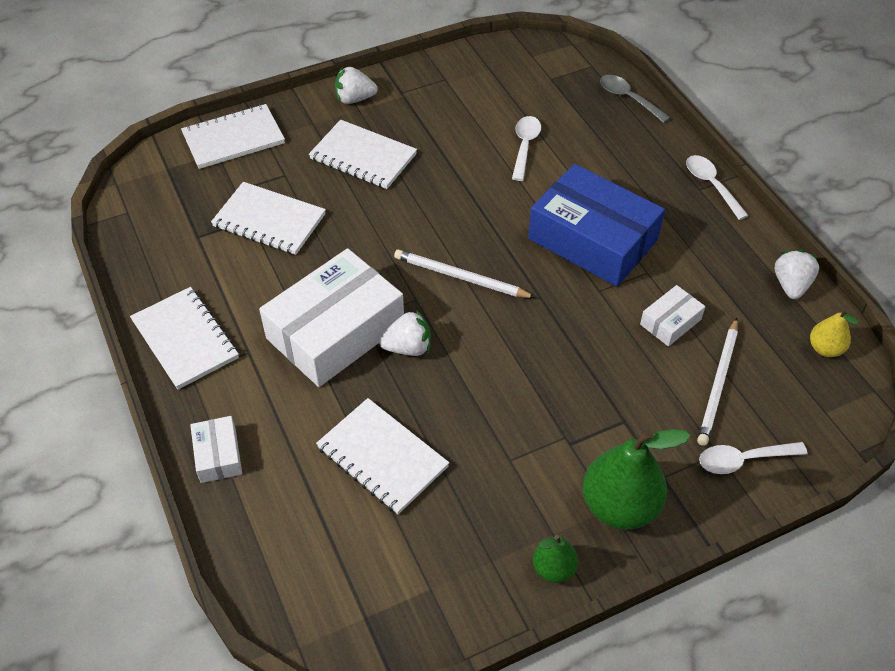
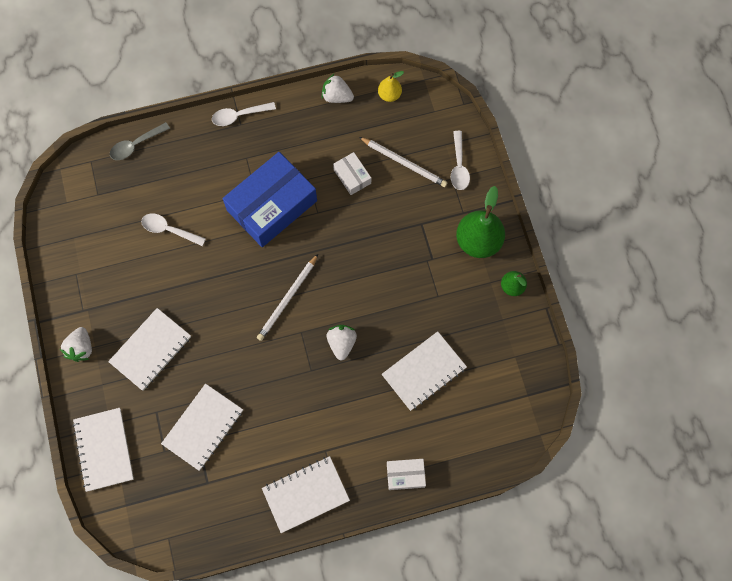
camera: 80 degrees left, 20 degrees up
(335, 331) = (318, 389): white box -> none

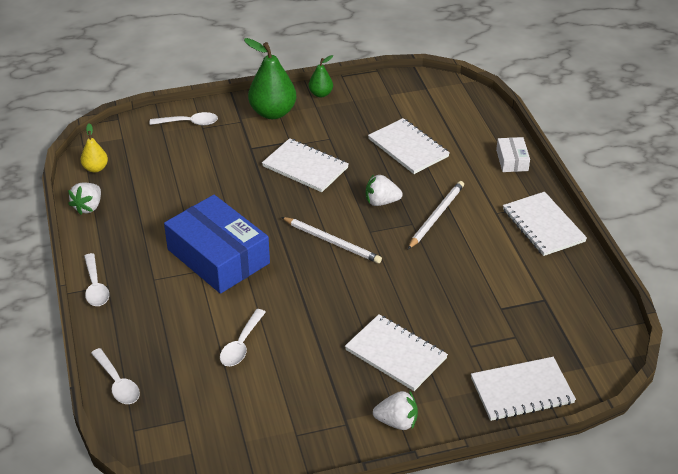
camera: 90 degrees left, 30 degrees down
(136, 145) = (117, 383): grey spoon -> white spoon
(203, 427) = (483, 305): white notebook -> white notebook (305, 167)
(352, 176) = (190, 195): white box -> none
(404, 163) = (180, 158): white pencil -> white pencil (436, 216)

